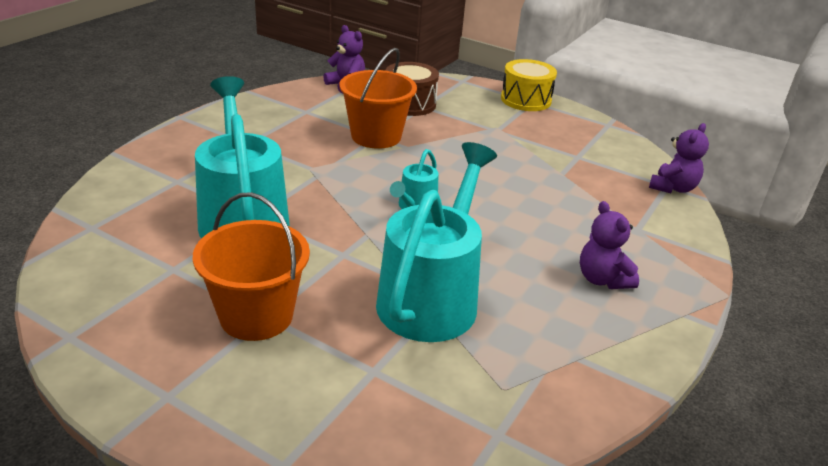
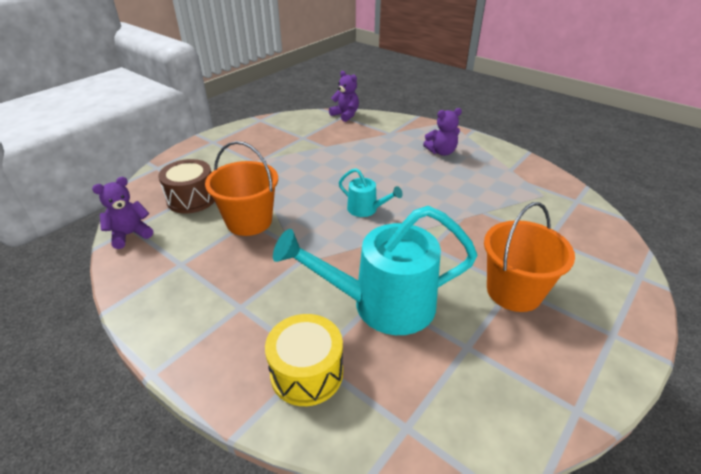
camera: 80 degrees left, 5 degrees up
(432, 296) = (471, 211): turquoise watering can -> none
(525, 100) = (208, 144): yellow drum -> yellow drum (307, 373)

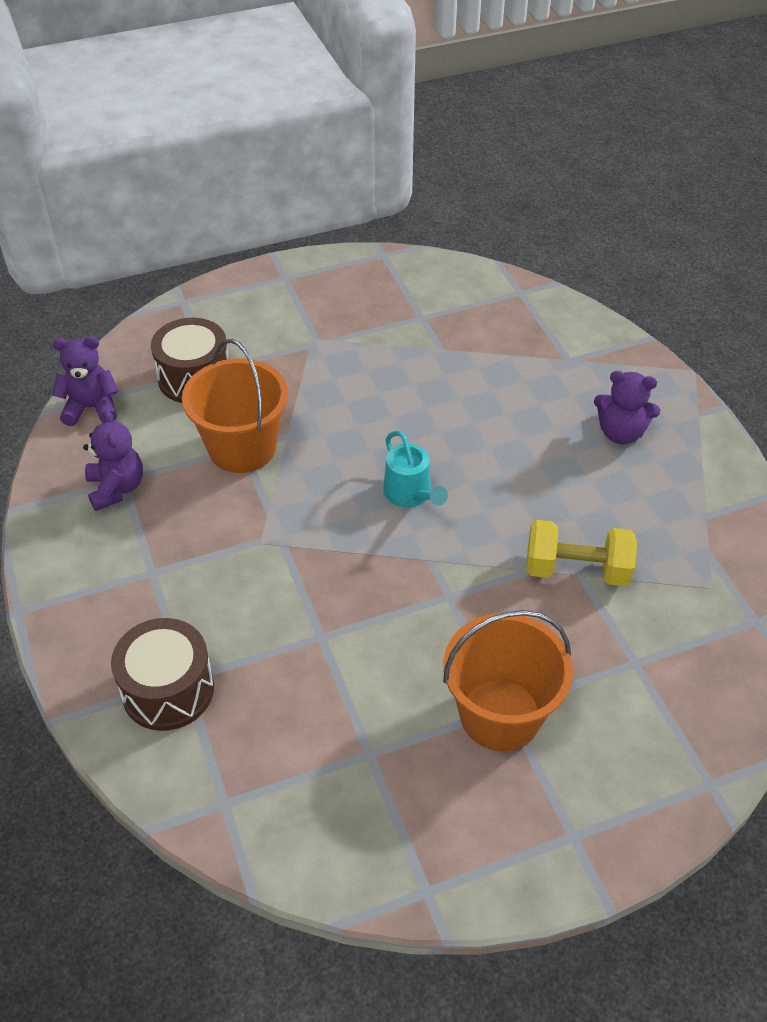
camera: 30 degrees right, 10 degrees up
(307, 373) = (168, 690): yellow drum -> brown drum
(345, 115) = (527, 291): purple teddy bear -> purple teddy bear (116, 488)
(381, 304) = (314, 649): turquoise watering can -> none
(480, 211) = (576, 570): none -> yellow dumbbell

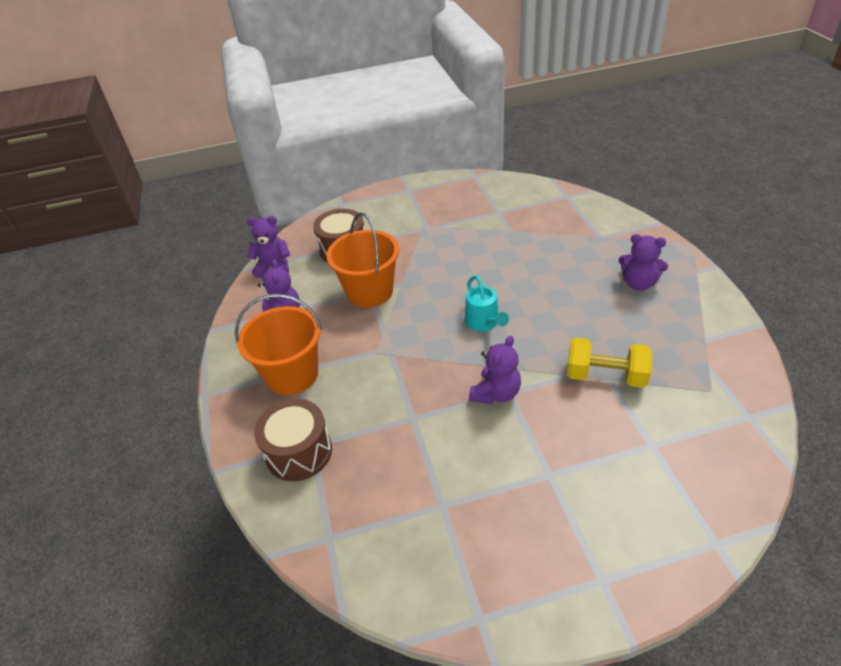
camera: 10 degrees right, 5 degrees down
(432, 598) = (496, 393): none -> purple teddy bear
(500, 714) = (544, 480): orange bucket -> orange bucket (292, 375)

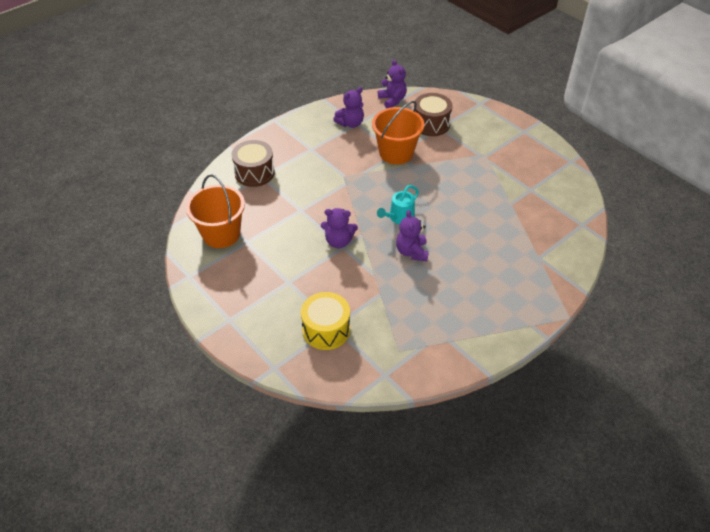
camera: 60 degrees right, 5 degrees up
(292, 375) = (306, 147): orange bucket -> orange bucket (221, 234)
(605, 376) = (382, 291): yellow dumbbell -> none
(638, 283) = (493, 292): purple teddy bear -> purple teddy bear (412, 252)
(656, 456) = (326, 330): none -> yellow drum

